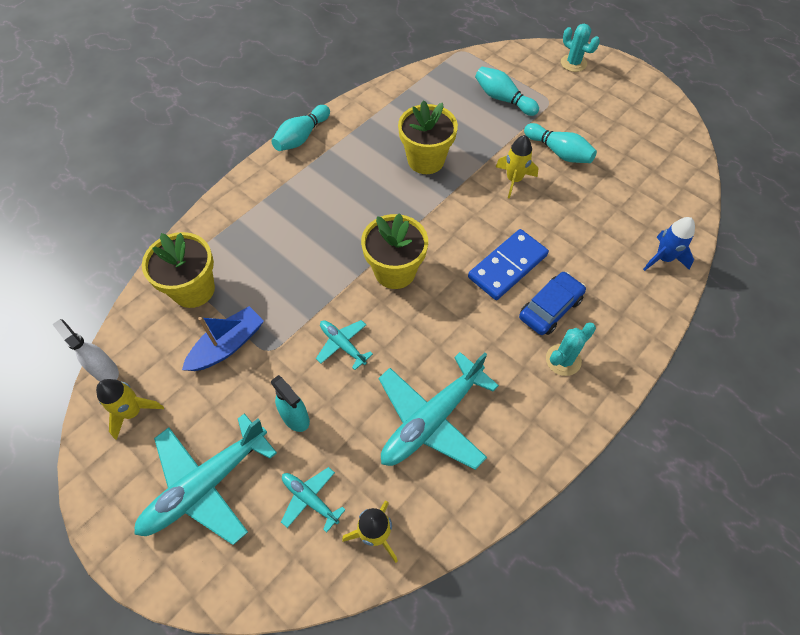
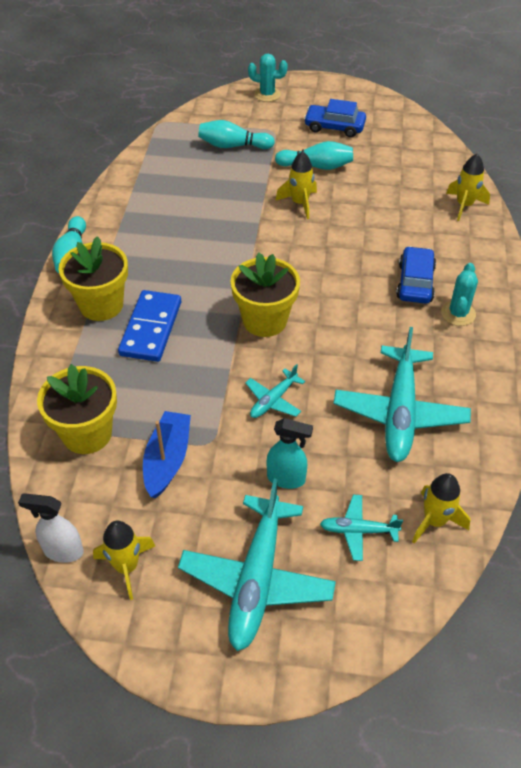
camera: 35 degrees left, 10 degrees down
(342, 345) = (273, 400): turquoise plane -> turquoise plane turned 60 degrees counterclockwise
(426, 160) = (210, 222): yellow flower pot -> yellow flower pot (101, 305)
(507, 266) = (354, 269): blue domino -> blue domino (151, 328)
(607, 121) = (334, 127): none -> blue car
(663, 258) = (464, 206): blue rocket -> yellow rocket

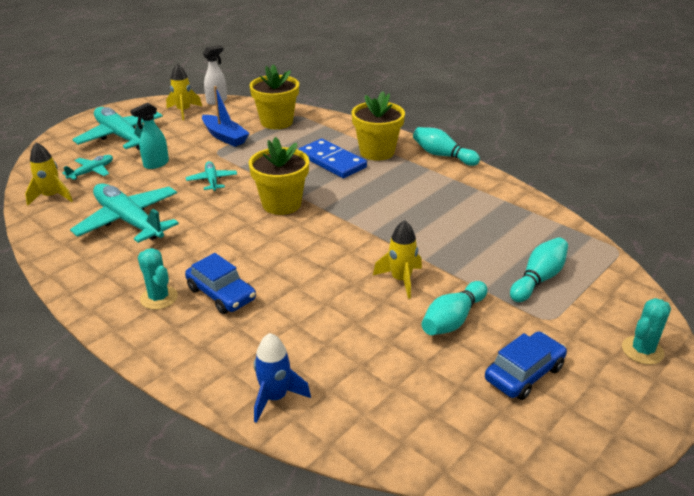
camera: 125 degrees right, 15 degrees down
(464, 206) = (275, 397): yellow rocket -> blue rocket

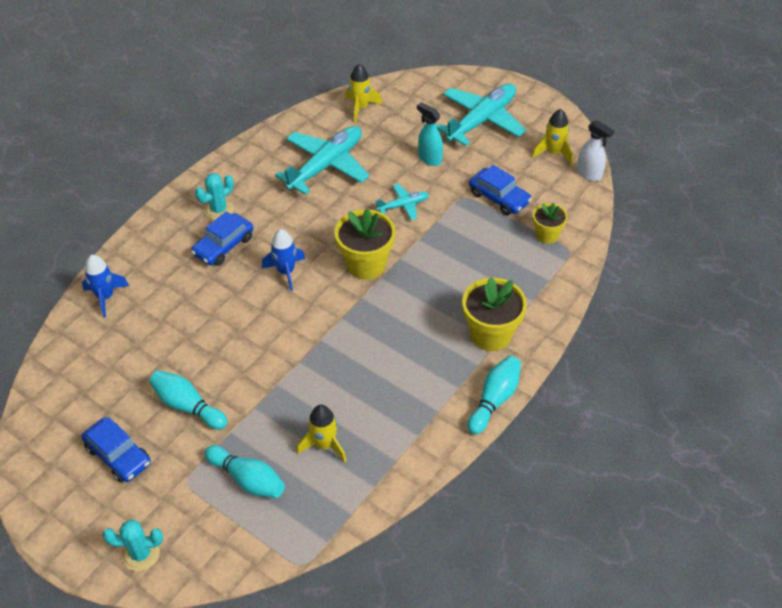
camera: 85 degrees right, 15 degrees up
(92, 172) = (408, 119): turquoise plane -> none
(225, 137) = (499, 198): blue boat -> blue car
(276, 122) = (547, 235): yellow flower pot -> yellow flower pot, size x0.59
(276, 251) = (286, 272): none -> blue rocket
(332, 161) = (460, 295): blue domino -> none
(401, 280) = (244, 366): yellow rocket -> yellow rocket (324, 445)
(642, 350) = (141, 554): turquoise cactus -> turquoise cactus turned 45 degrees counterclockwise

